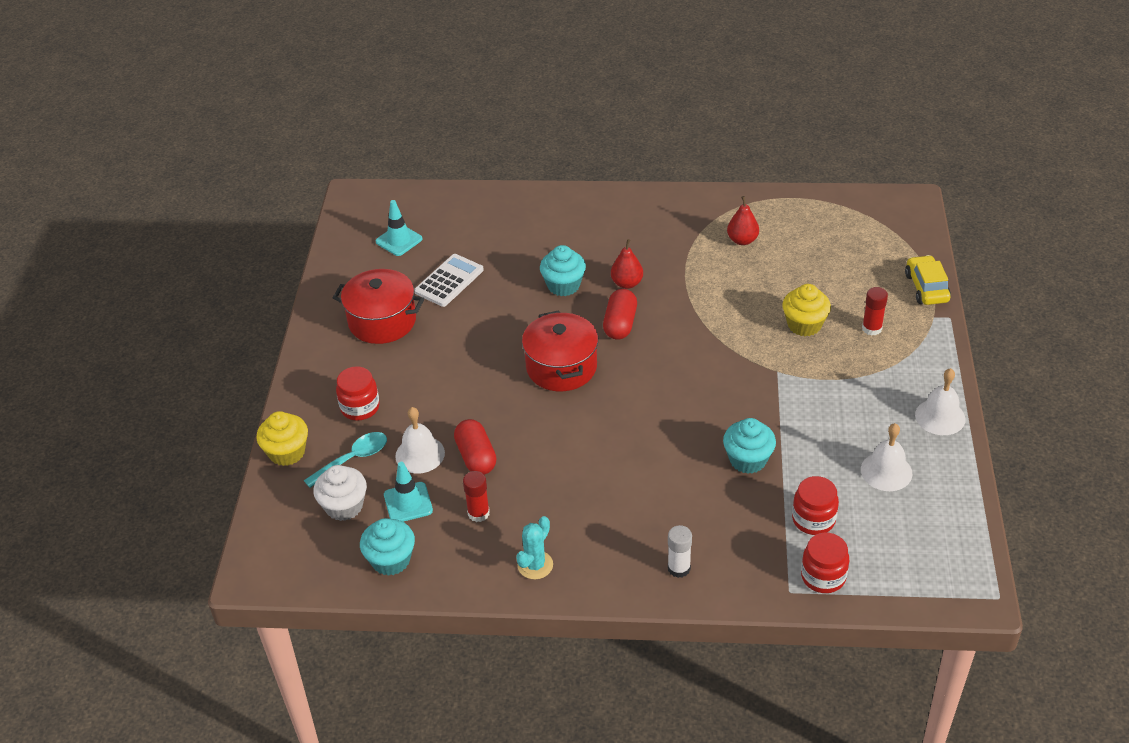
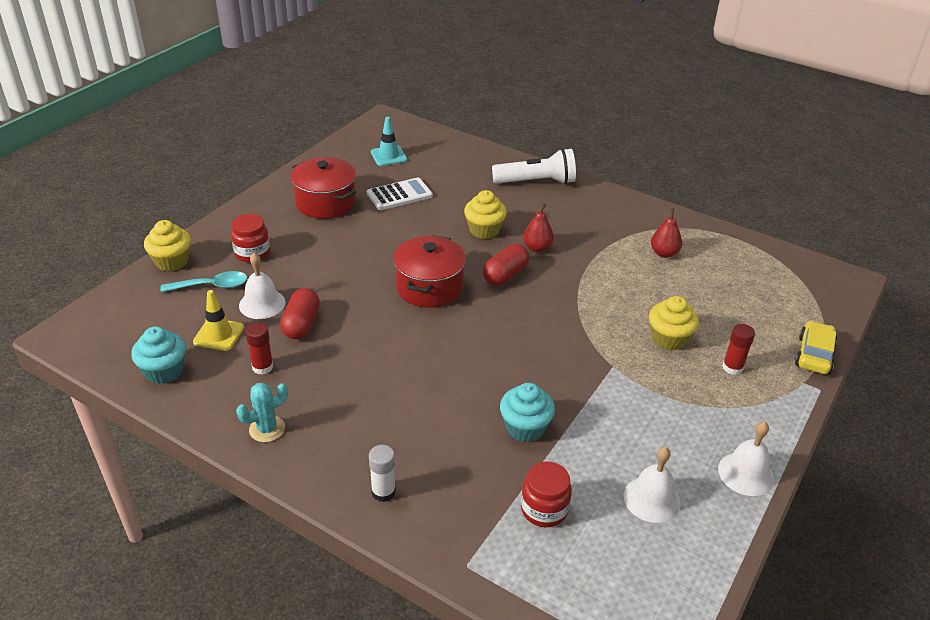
camera: 25 degrees right, 5 degrees down
(344, 506) = (171, 316): white cupcake -> none
(408, 503) = (219, 335): turquoise traffic cone -> yellow traffic cone
(563, 285) = (484, 230): turquoise cupcake -> yellow cupcake
(570, 210) = (536, 182): none -> white flashlight
(823, 577) = (510, 568): red jar -> none

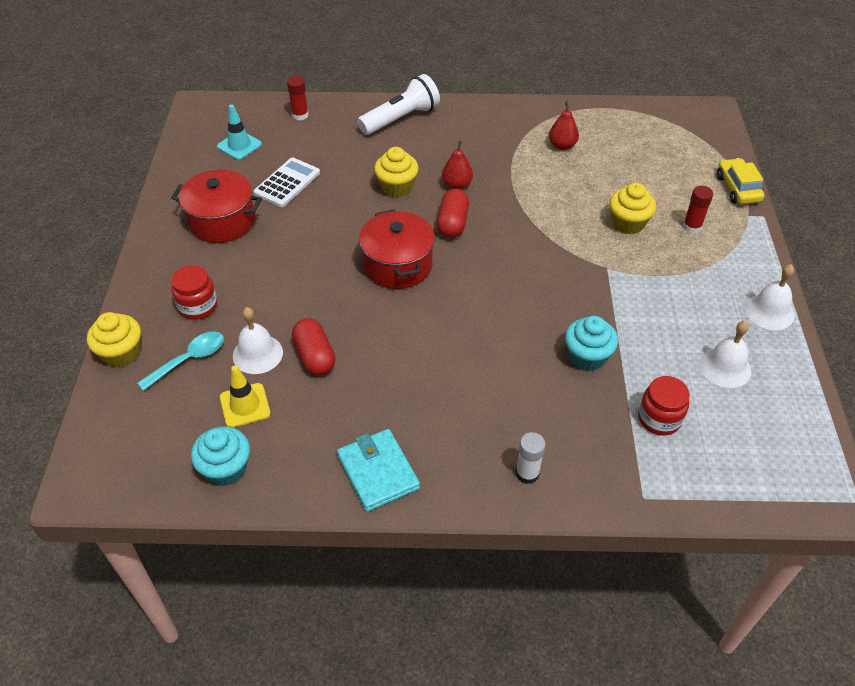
camera: 30 degrees left, 10 degrees up
(262, 367) = (318, 416): red glue stick -> red glue stick (300, 115)
(267, 429) = (378, 472): turquoise cactus -> turquoise wallet

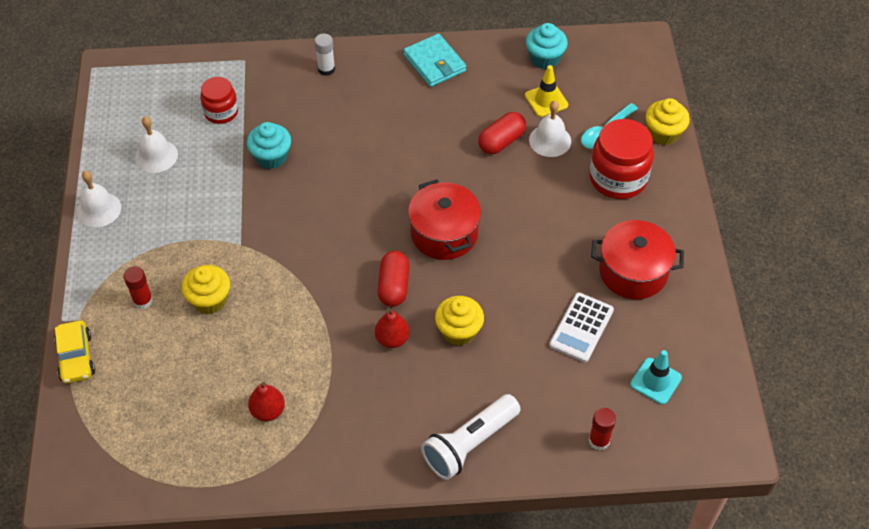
camera: 175 degrees right, 5 degrees up
(198, 306) = (618, 178): red jar -> red jar, size x1.64
(314, 356) = (501, 141): red capsule -> red capsule turned 75 degrees clockwise

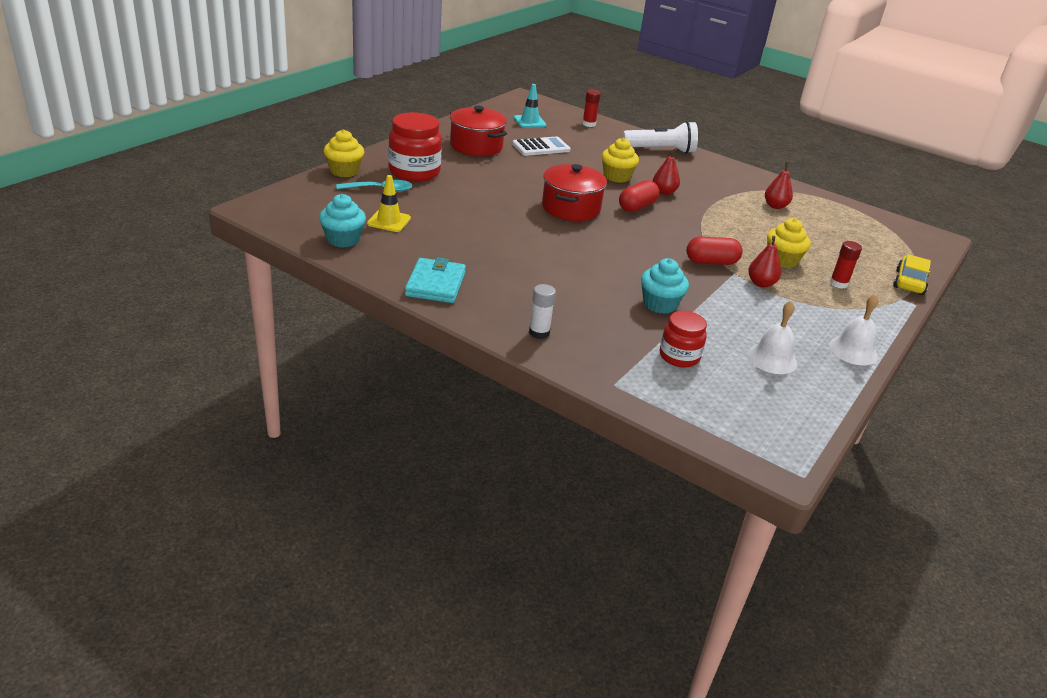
camera: 145 degrees left, 20 degrees down
(210, 246) = (761, 283): none -> red pear
(501, 141) = (460, 221): red capsule -> red capsule (711, 262)
(550, 140) = (425, 205): white bell -> none

